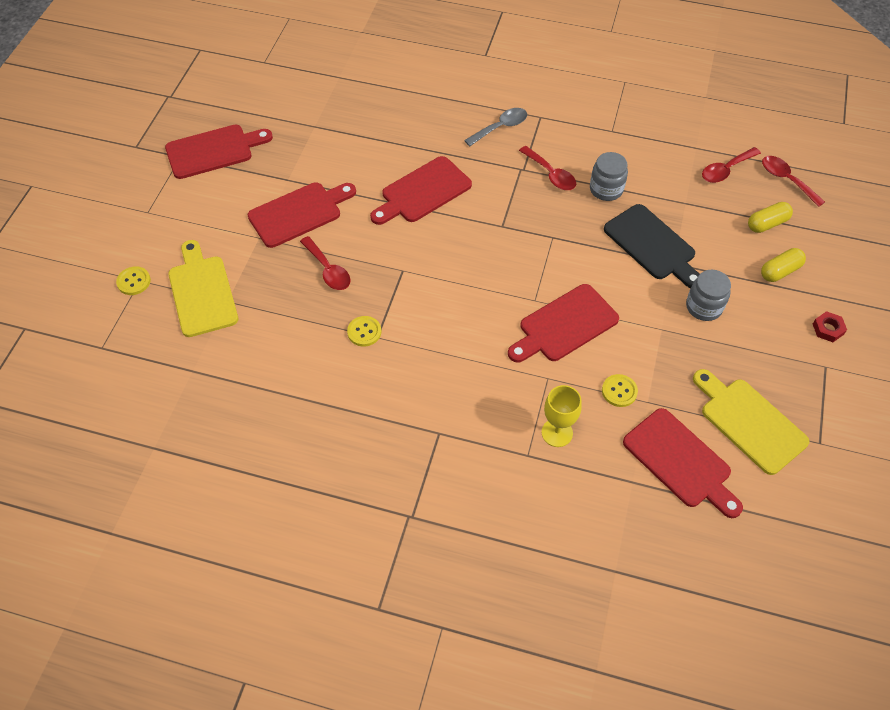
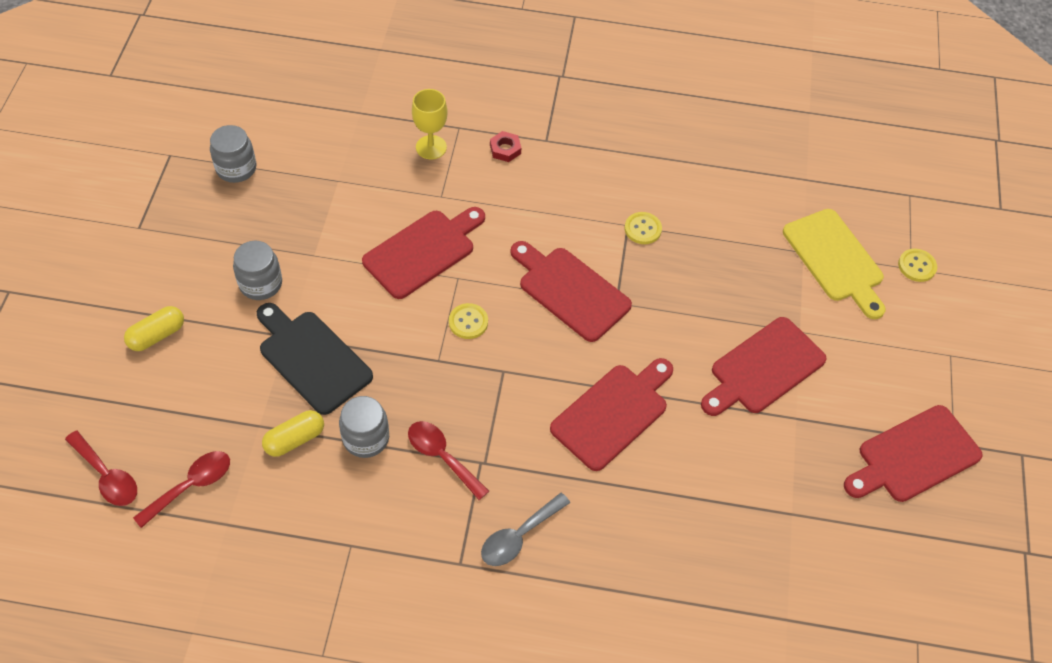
camera: 170 degrees right, 0 degrees up
(328, 270) = (703, 296): red spoon -> none
(619, 391) = (366, 188): yellow button -> yellow button (468, 322)
(680, 461) = (312, 131): red cutting board -> red cutting board (570, 291)
(749, 422) = (236, 168): yellow cutting board -> grey jar
(767, 224) = (155, 401): yellow capsule -> yellow capsule (295, 439)
(828, 329) = (121, 268): red nut -> red nut (505, 149)

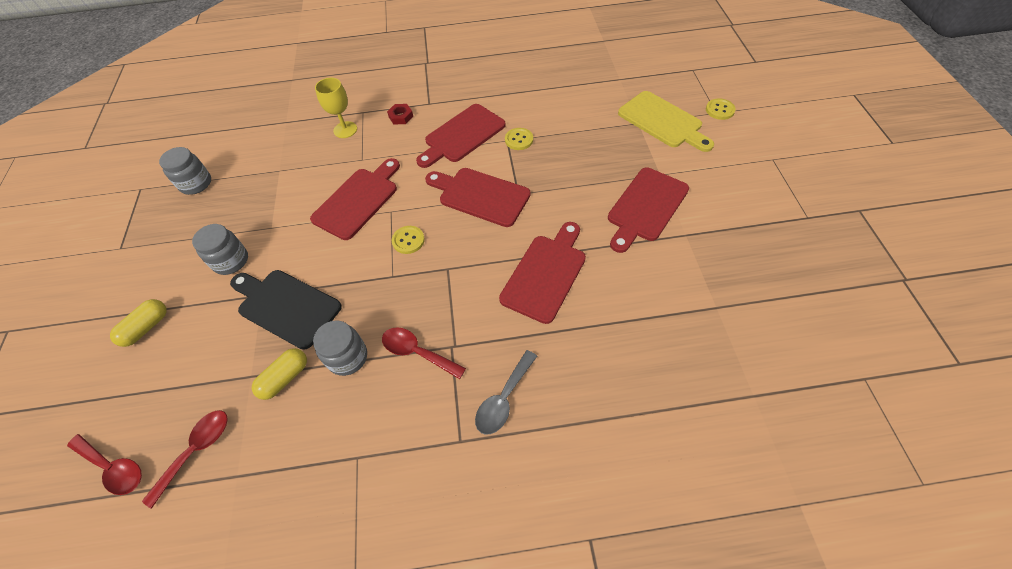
camera: 10 degrees left, 0 degrees up
(914, 456) = (785, 235): red cutting board -> red cutting board (462, 135)

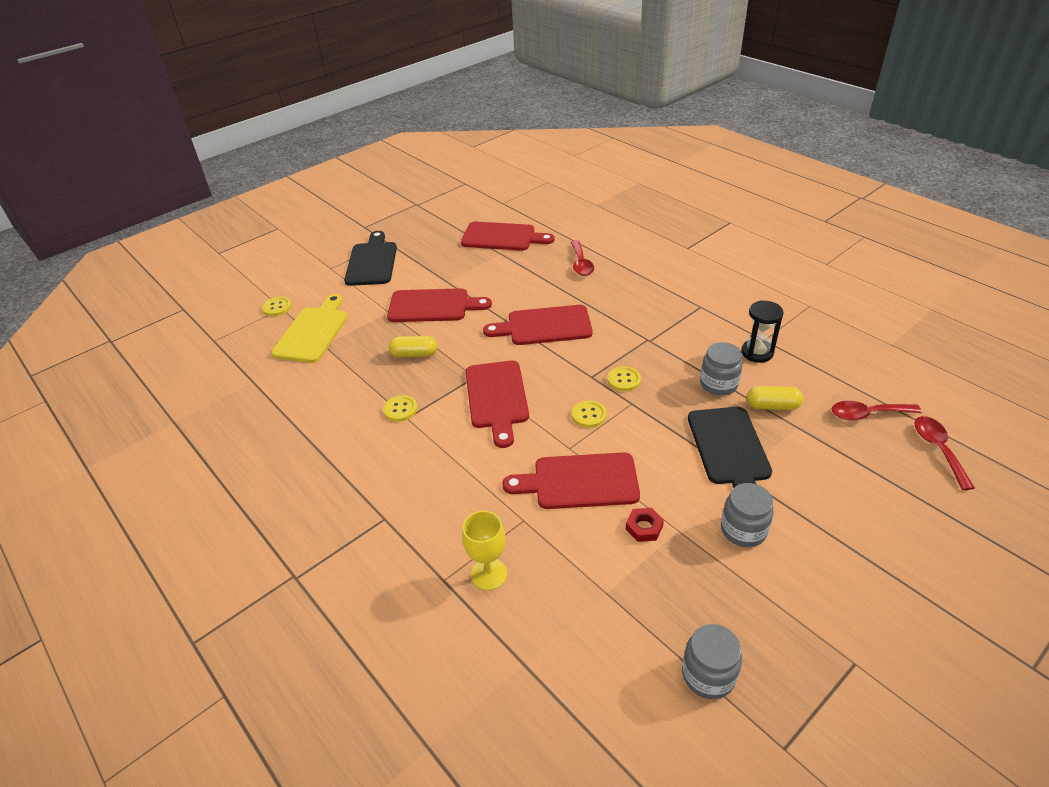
camera: 125 degrees left, 15 degrees down
(146, 328) = (865, 534): yellow capsule -> yellow capsule (414, 354)
(348, 430) = (757, 352): none -> black hourglass
(401, 116) = (426, 531): red nut -> red nut (644, 527)
(417, 352) = (672, 353): red spoon -> red spoon (581, 264)
(422, 288) = (624, 380): none -> yellow button
(462, 135) = (422, 455): red cutting board -> red cutting board (502, 237)
(504, 399) = (655, 303): grey spoon -> none
(767, 192) = (372, 262): none -> black cutting board

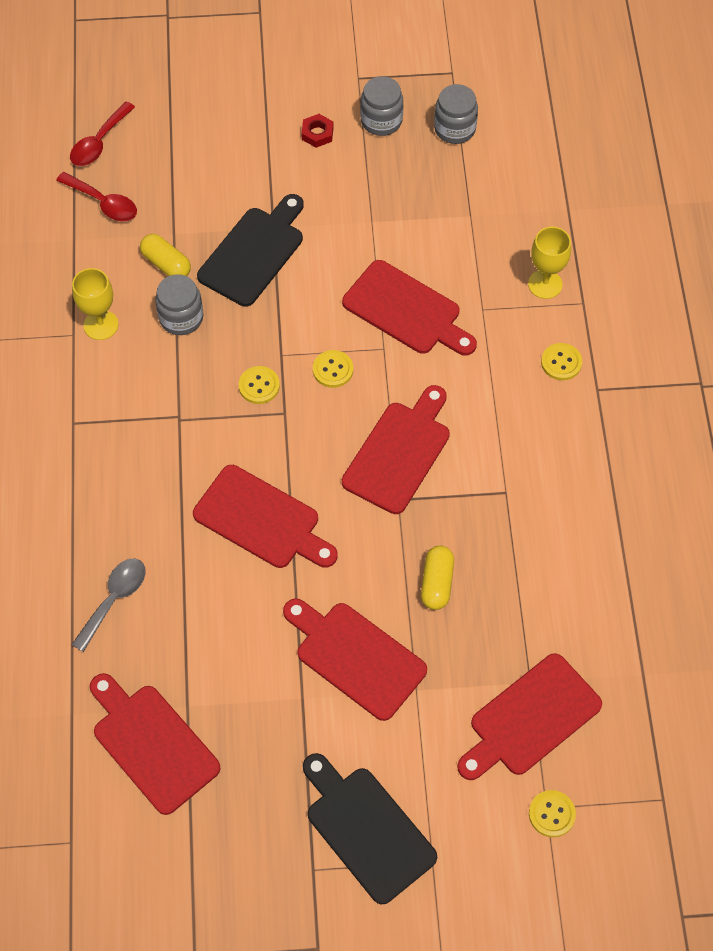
camera: 145 degrees left, 20 degrees up
(313, 332) = (530, 718): yellow cutting board -> red cutting board
(372, 262) = (366, 829): black cutting board -> black cutting board turned 105 degrees clockwise
(400, 409) = (505, 508): yellow button -> yellow button (561, 362)
(414, 354) = (436, 583): yellow capsule -> yellow capsule turned 60 degrees clockwise
(581, 264) = (114, 600): red spoon -> grey spoon
(644, 527) = (395, 240): red nut -> red nut (317, 133)
(743, 530) = (325, 189): grey jar -> grey jar (381, 121)
(757, 352) = (101, 325): black hourglass -> yellow goblet

